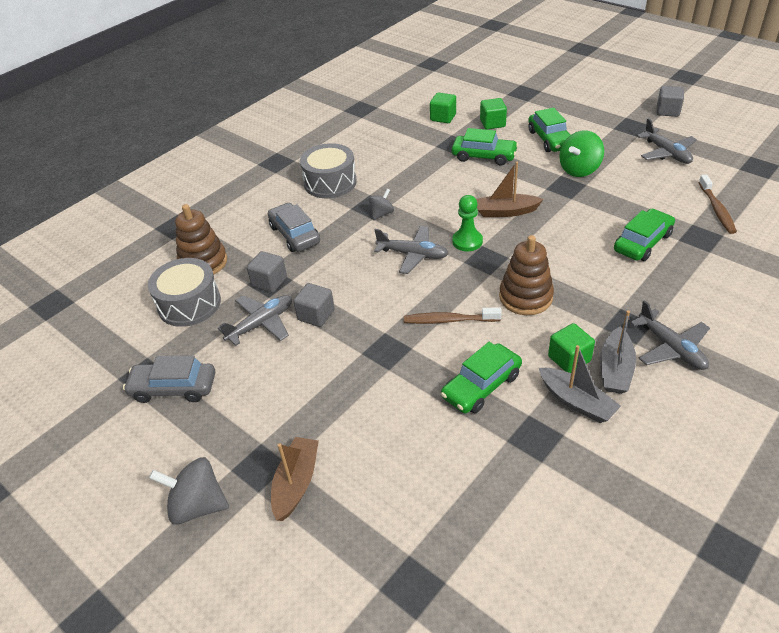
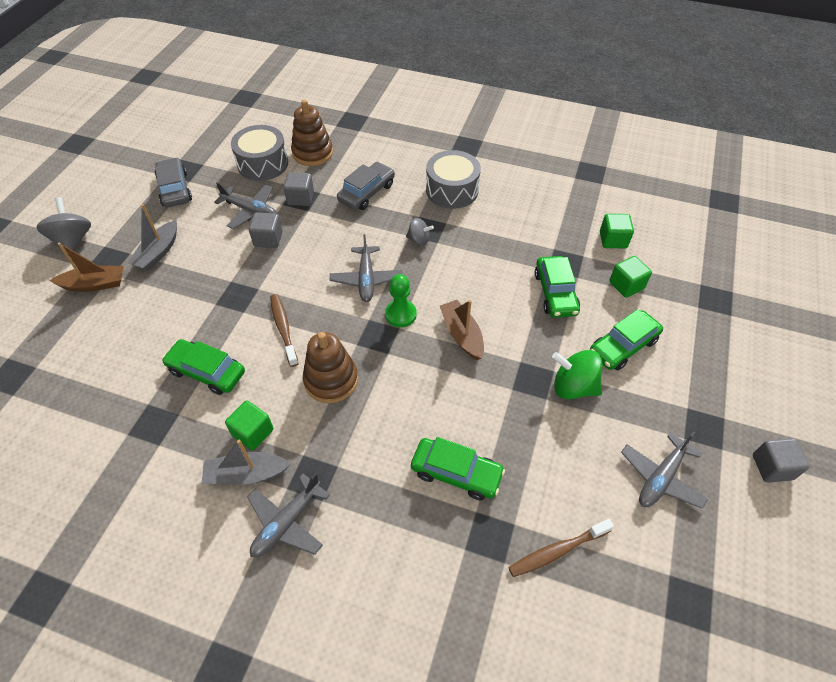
camera: 65 degrees right, 10 degrees up
(576, 402) = (199, 448): grey boat -> grey boat (158, 252)

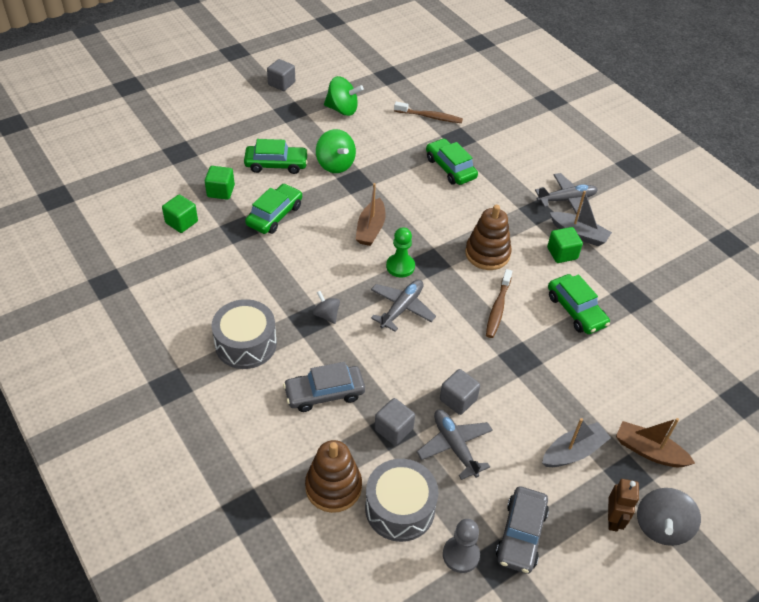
camera: 145 degrees left, 5 degrees down
(111, 227) = (613, 520): none -> brown robot
(209, 163) = (461, 555): none -> grey pawn
(661, 477) = (342, 109): grey plane -> green spinning top

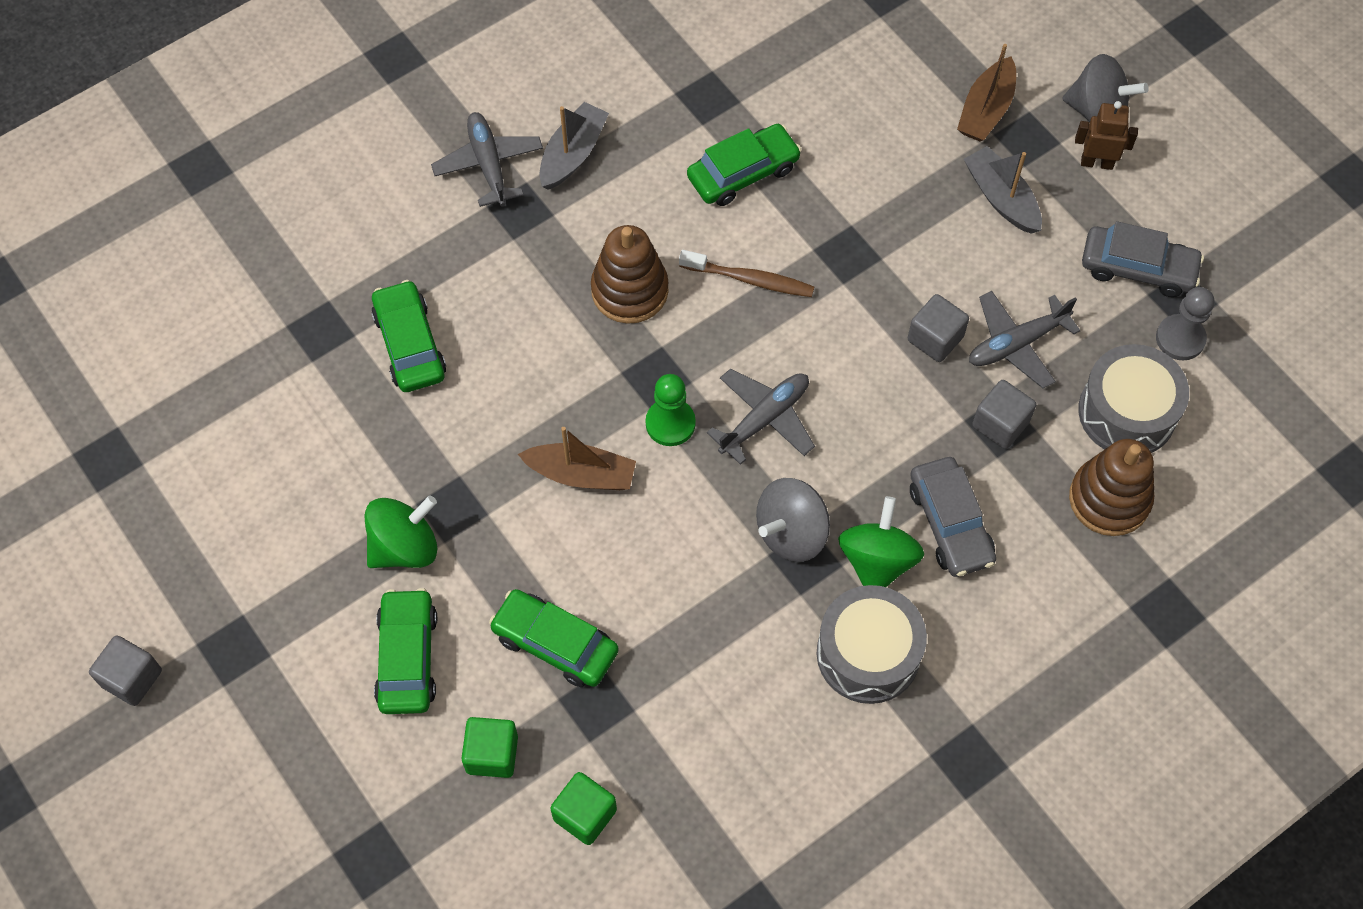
camera: 90 degrees left, 15 degrees up
(326, 315) = (791, 533): grey spinning top -> grey spinning top, size x1.69
(342, 109) = (228, 545): green spinning top -> green spinning top (877, 561)
(402, 308) = (764, 419): grey plane -> grey plane turned 105 degrees clockwise
(430, 117) = (254, 380): brown toothbrush -> none
(450, 168) = (410, 344): green car -> green car turned 105 degrees clockwise
(562, 253) = (620, 182): green cube -> none

